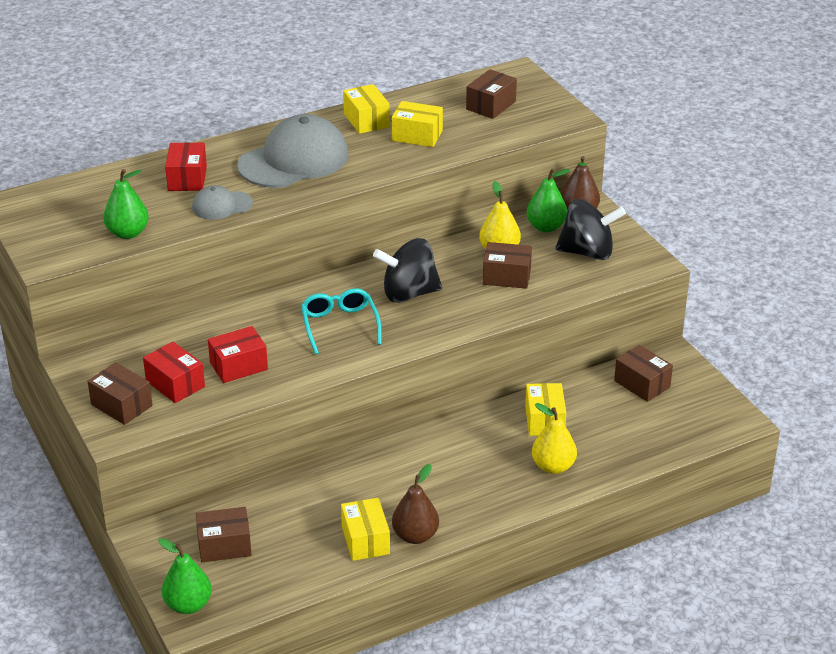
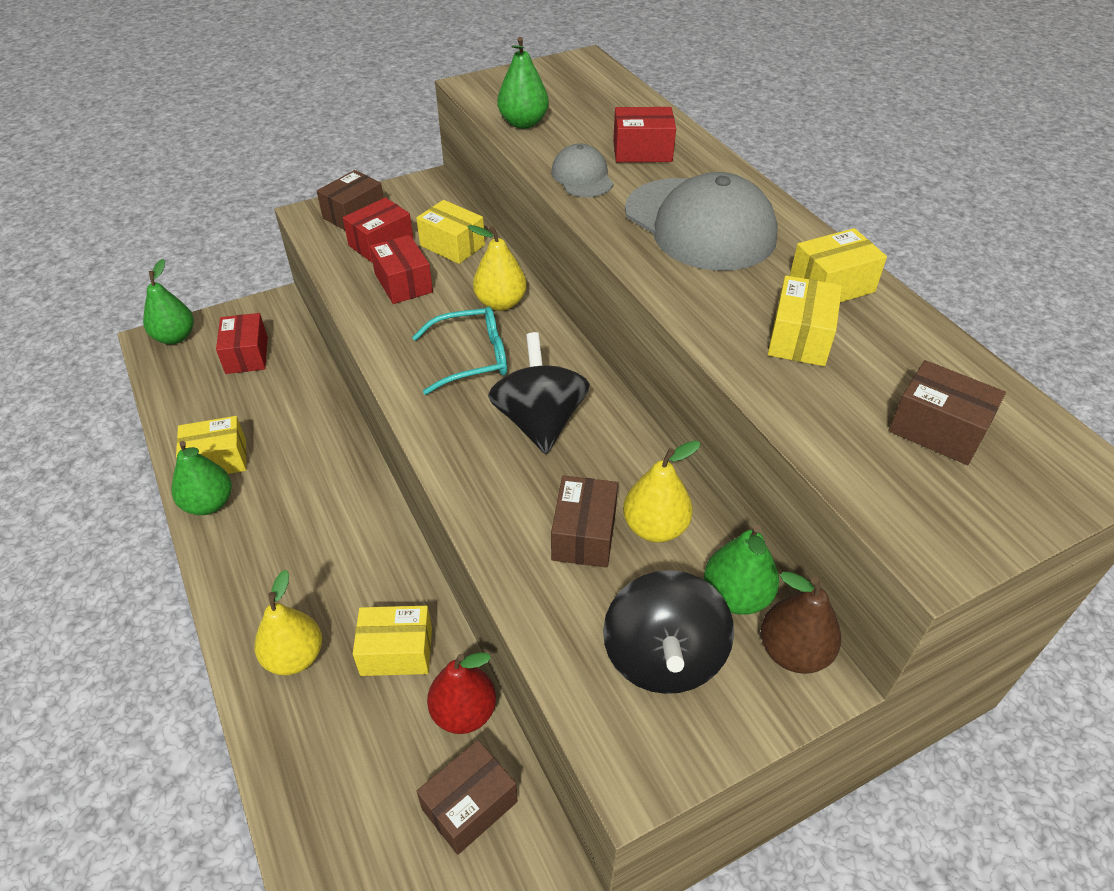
camera: 90 degrees right, 10 degrees up
(185, 342) = (452, 245): none -> yellow box
(224, 545) = (246, 355): brown box -> red box
(272, 314) = (500, 303): none -> yellow pear
(415, 536) = (209, 504): brown pear -> green pear
(585, 389) = (464, 712): none -> red pear

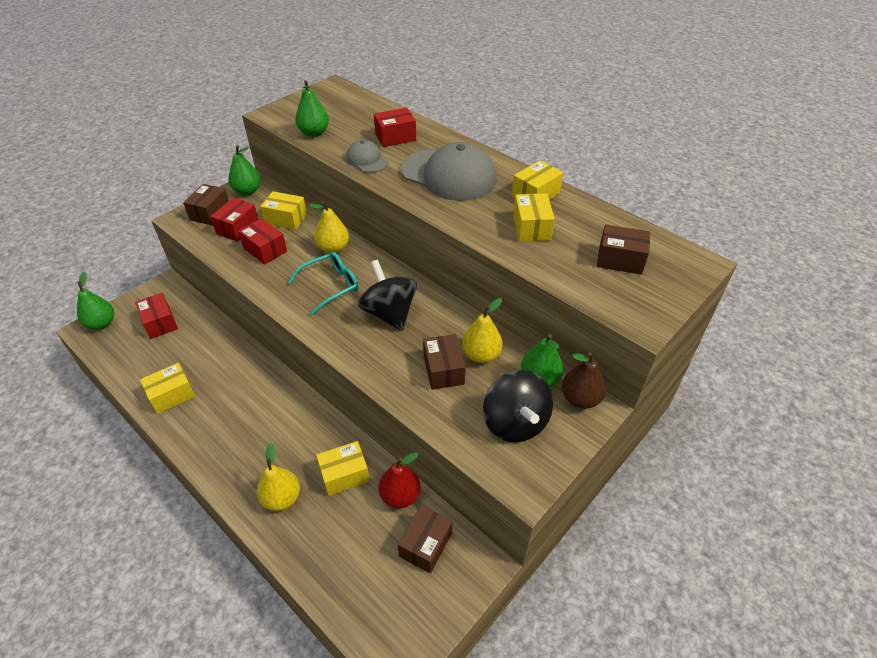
camera: 20 degrees left, 0 degrees up
(209, 504) = (179, 424): green pear -> green pear (247, 191)

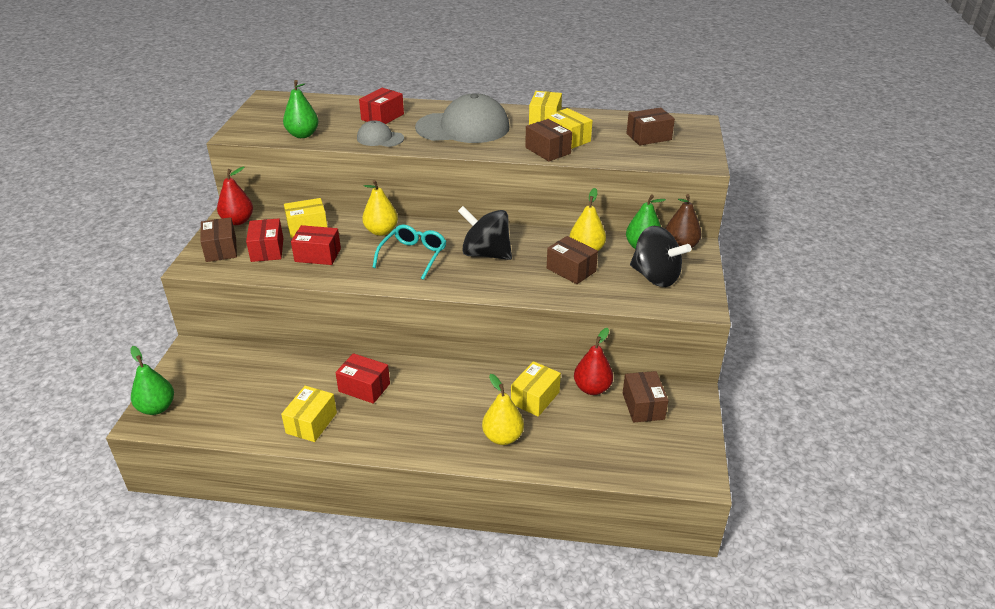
camera: 35 degrees left, 10 degrees down
(160, 323) = (225, 379): red box -> red box (364, 387)
(247, 191) = (238, 221): green pear -> red pear
(495, 234) = (548, 150): none -> brown box

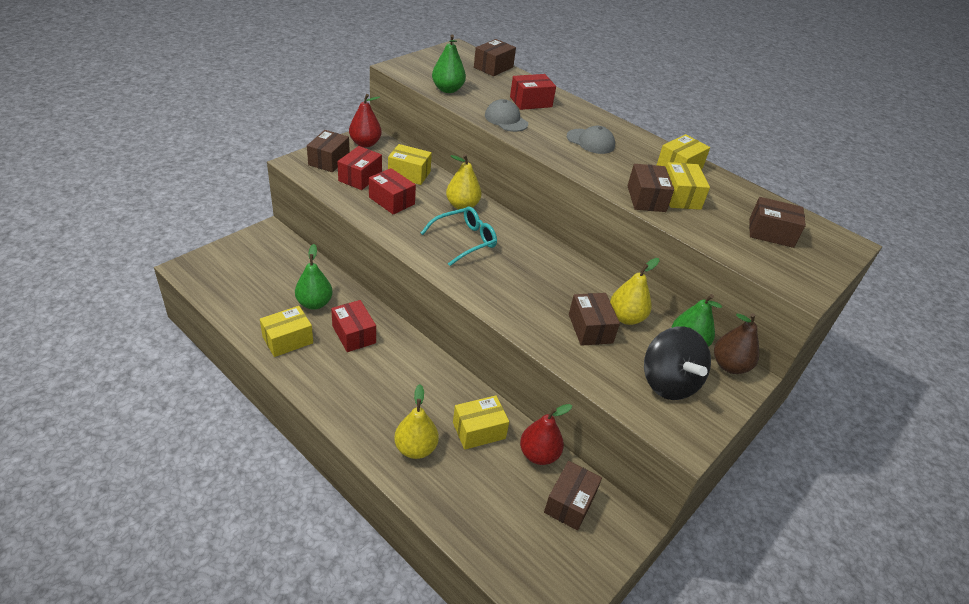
camera: 30 degrees right, 5 degrees up
(157, 408) = (204, 264): green pear -> green pear (314, 303)
(318, 102) = (493, 67): none -> brown box
(463, 127) = (590, 141): grey cap -> grey cap, size x0.50
(486, 254) = (528, 271): black spinning top -> none

